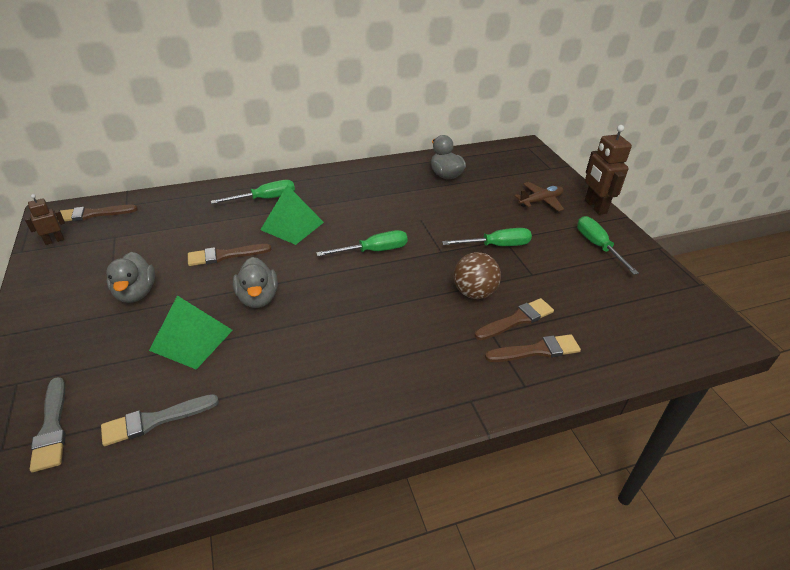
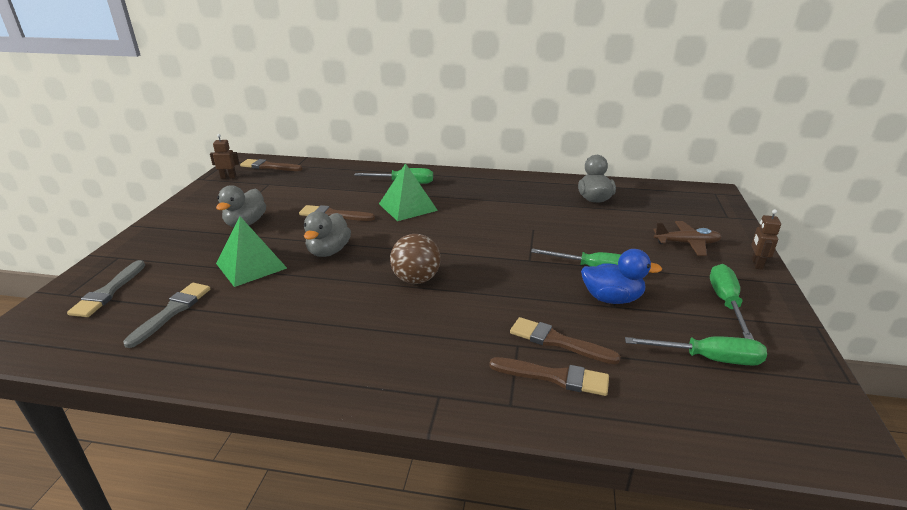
camera: 30 degrees right, 10 degrees down
(155, 420) = (172, 311): grey brush -> grey brush turned 105 degrees clockwise
(373, 251) = (462, 243): green screwdriver -> green screwdriver (708, 358)
(474, 293) = (531, 304): brown ball -> brown ball (416, 279)
(517, 320) = (557, 341): brown brush -> brown brush turned 150 degrees counterclockwise
(526, 268) = (612, 298): none -> blue duck
(595, 207) = (756, 264): brown robot -> brown robot, size x0.55

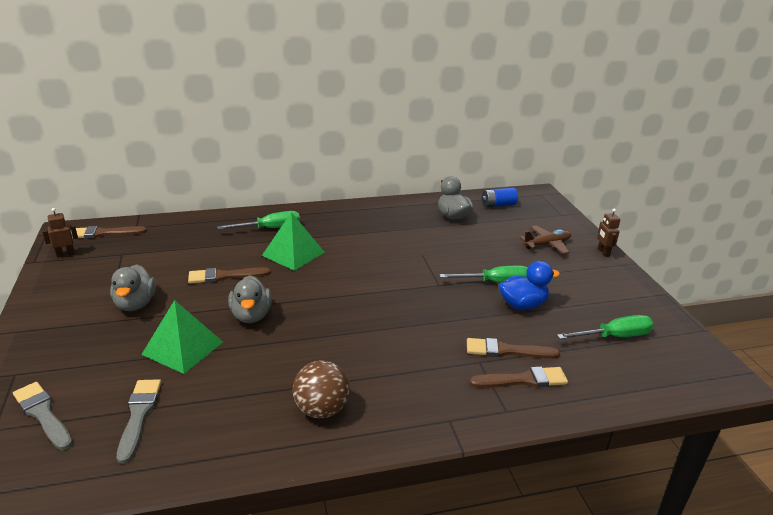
camera: 25 degrees left, 0 degrees up
(108, 292) = (43, 414): grey brush -> grey brush turned 150 degrees clockwise
(416, 279) = (356, 325): brown ball -> brown ball (321, 409)
(654, 196) = (498, 205): none -> blue battery
(726, 302) = (600, 289): green screwdriver -> none

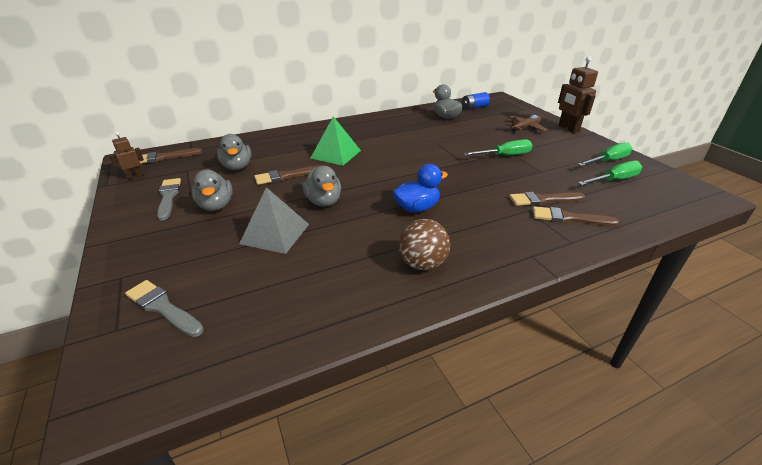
camera: 10 degrees left, 5 degrees up
(139, 415) = (259, 294): grey brush -> grey brush (168, 197)
(176, 257) = (237, 167): none -> grey duck
(183, 348) = (275, 233): green pyramid -> grey pyramid
(270, 228) = (307, 139): green screwdriver -> green screwdriver (608, 161)
(522, 305) = (534, 167): blue duck -> blue duck (417, 208)
(523, 380) = (569, 218): brown brush -> brown brush turned 150 degrees counterclockwise
(603, 252) = (568, 128): brown robot -> brown robot, size x1.81

